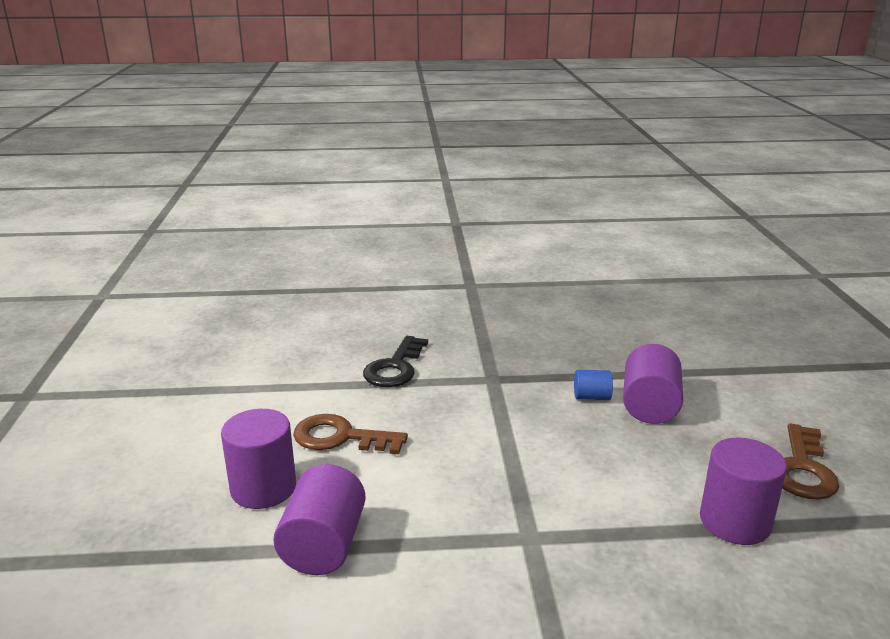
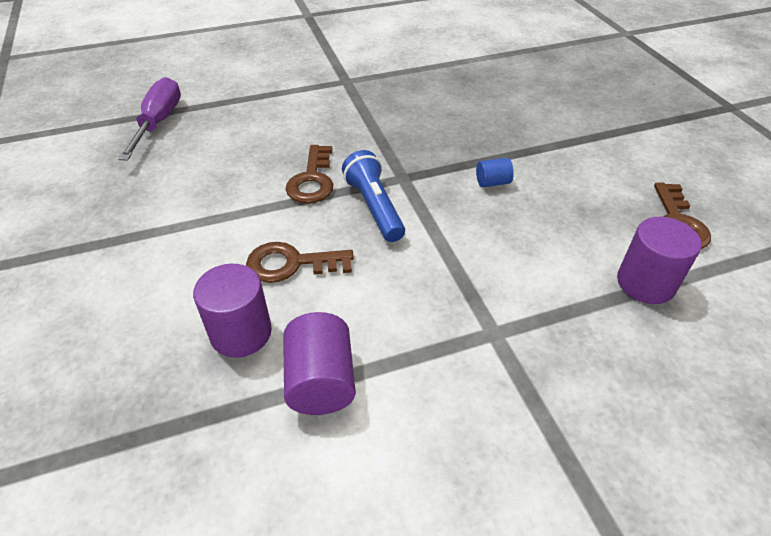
camera: 15 degrees left, 20 degrees up
(266, 299) = (159, 122): none -> purple screwdriver
(395, 368) = (312, 180): black key -> brown key
(449, 401) = (374, 207): none -> blue flashlight
(649, 406) = (542, 183): purple cylinder -> none

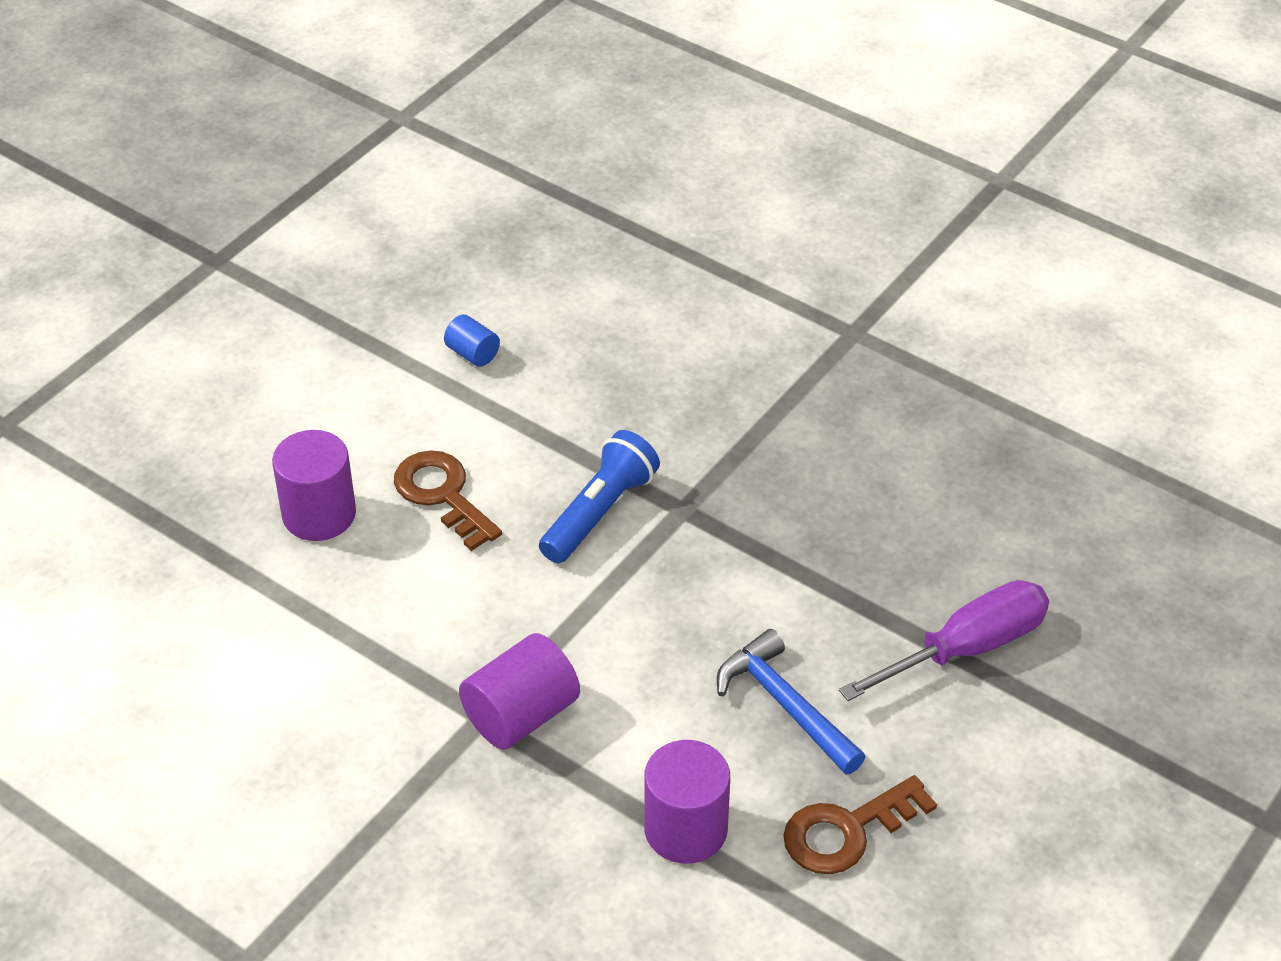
camera: 55 degrees right, 0 degrees up
(159, 122) = (574, 223): purple screwdriver -> purple screwdriver (966, 649)
(312, 180) = (597, 428): brown key -> none
(321, 381) = (310, 609): purple cylinder -> purple cylinder (521, 715)
(492, 182) = (757, 602): blue cylinder -> blue cylinder (472, 354)
(573, 205) = (785, 705): none -> blue hammer

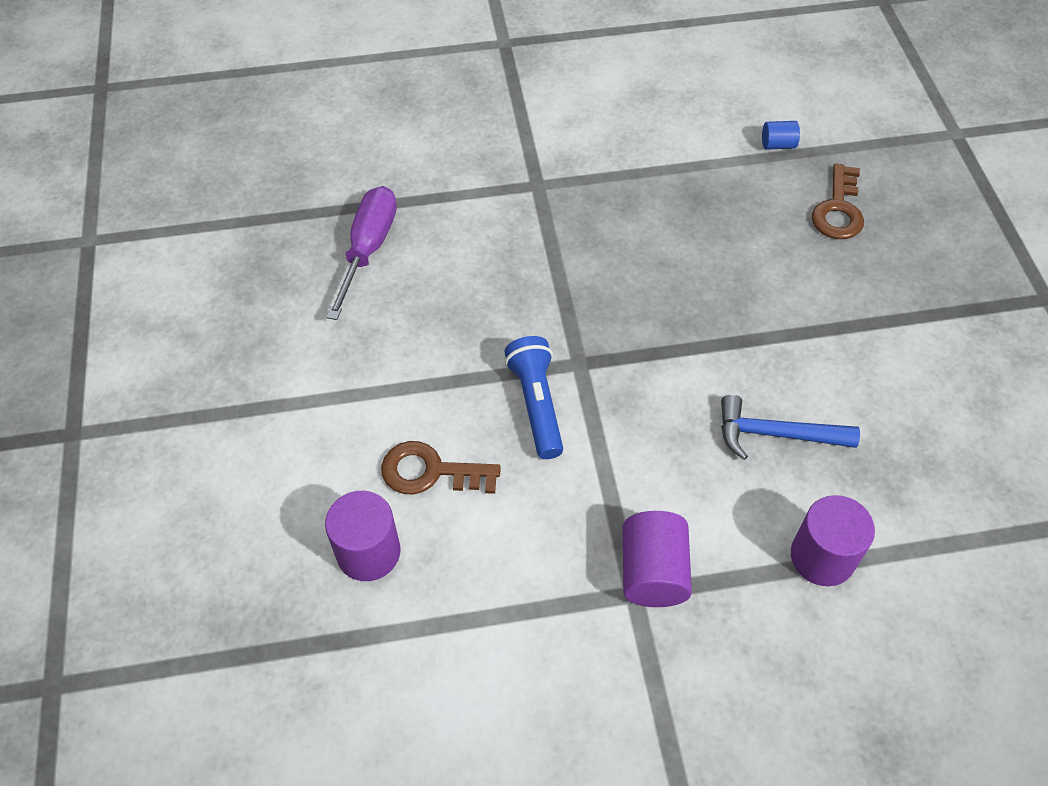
camera: 45 degrees left, 10 degrees up
(472, 354) = (334, 364): blue cylinder -> blue cylinder (778, 145)
(846, 831) = (893, 479): brown key -> brown key (838, 210)
(966, 649) = (815, 323): purple screwdriver -> purple screwdriver (368, 249)

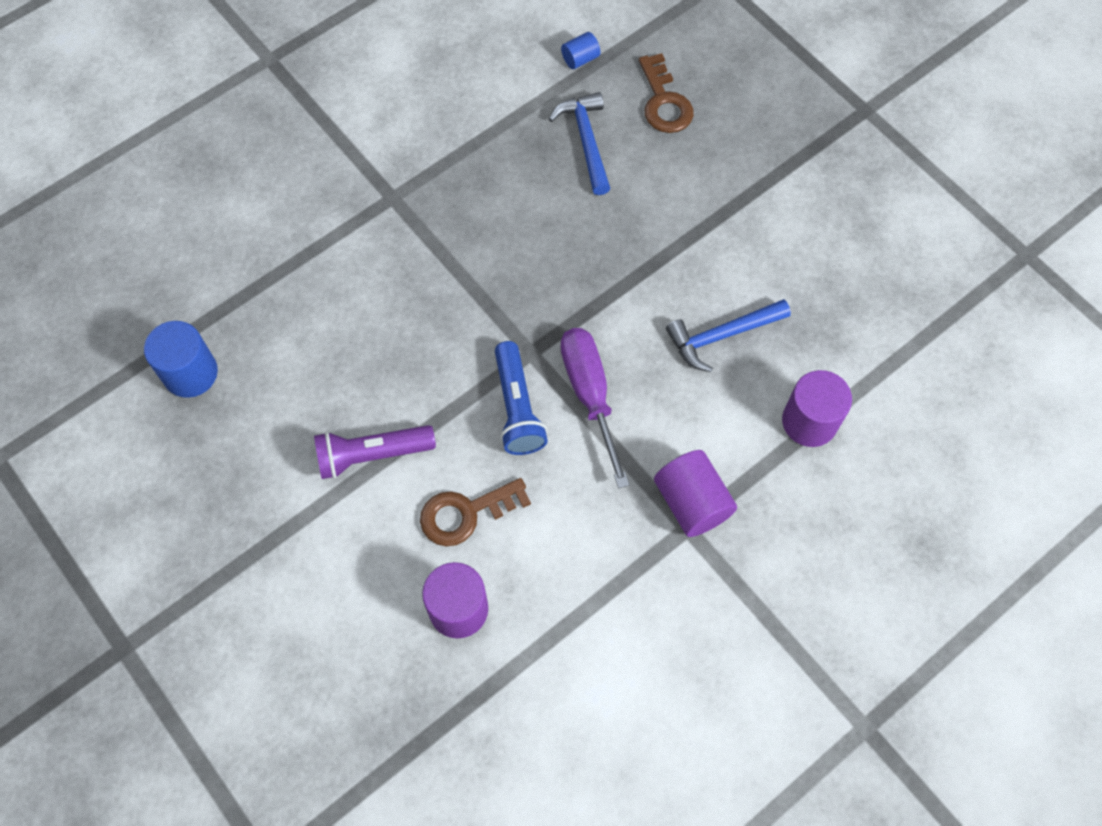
camera: 30 degrees left, 10 degrees up
(278, 246) = (190, 373): none -> blue cylinder
(368, 249) = (277, 335): purple screwdriver -> purple screwdriver (590, 395)
(381, 381) = (372, 455): none -> purple flashlight
(536, 404) = (517, 408): blue flashlight -> blue flashlight turned 150 degrees counterclockwise
(742, 212) = (586, 141): none -> blue hammer

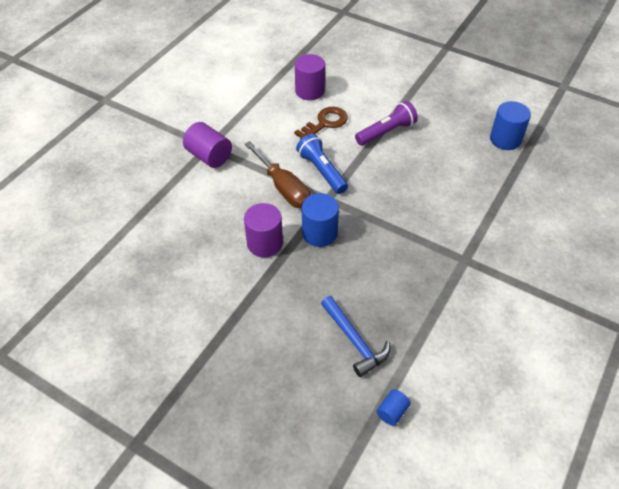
camera: 160 degrees right, 15 degrees down
(568, 297) = (319, 233): none -> blue cylinder
(590, 395) = (283, 187): purple screwdriver -> brown screwdriver
(664, 102) = (308, 394): brown key -> none
(722, 336) = (214, 239): blue hammer -> none
(809, 422) = (149, 209): purple cylinder -> purple cylinder (265, 243)

